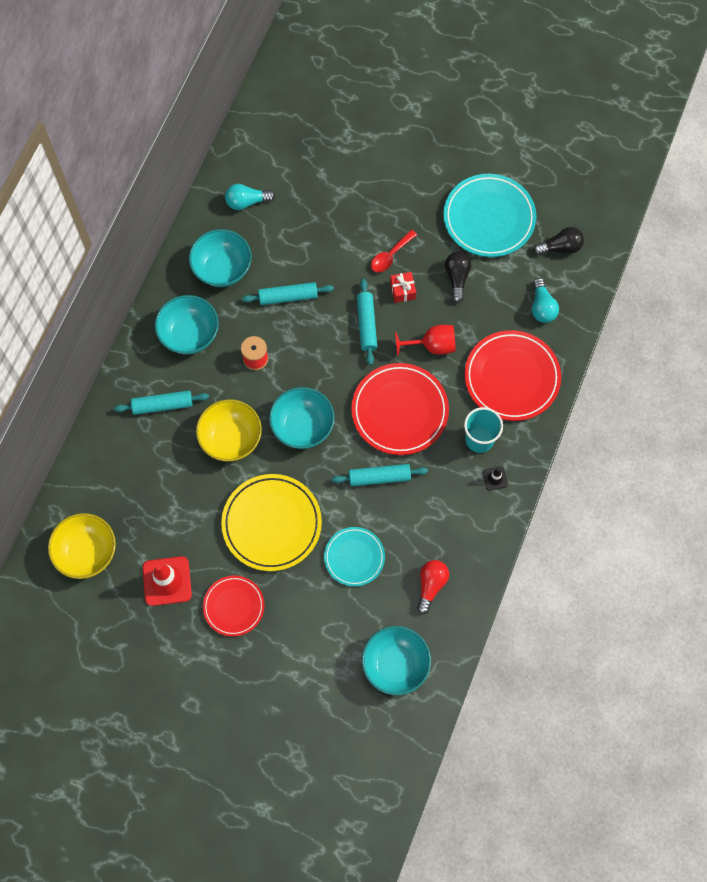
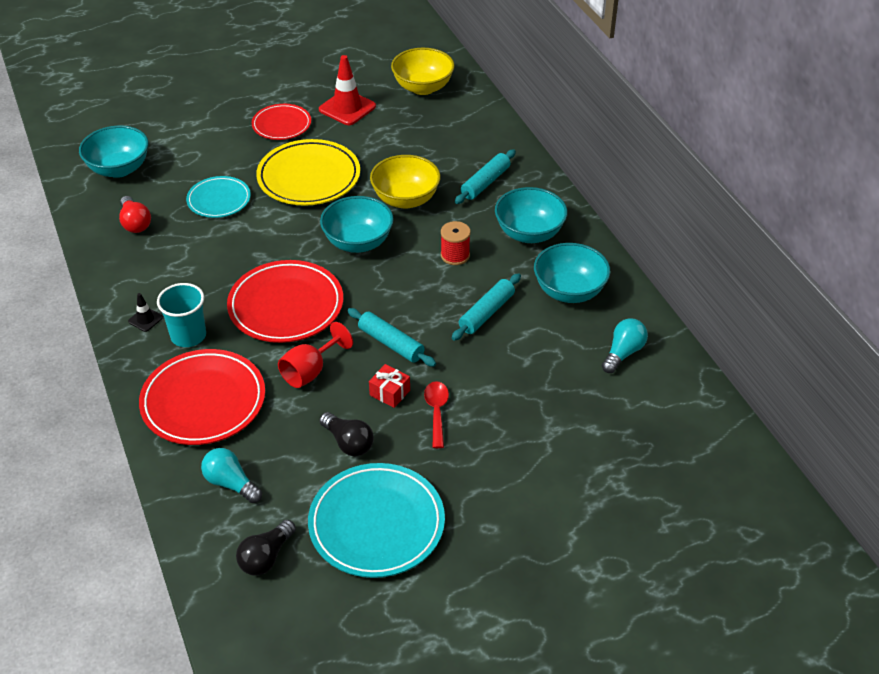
camera: 135 degrees right, 25 degrees down
(379, 477) = (253, 255): turquoise rolling pin -> none

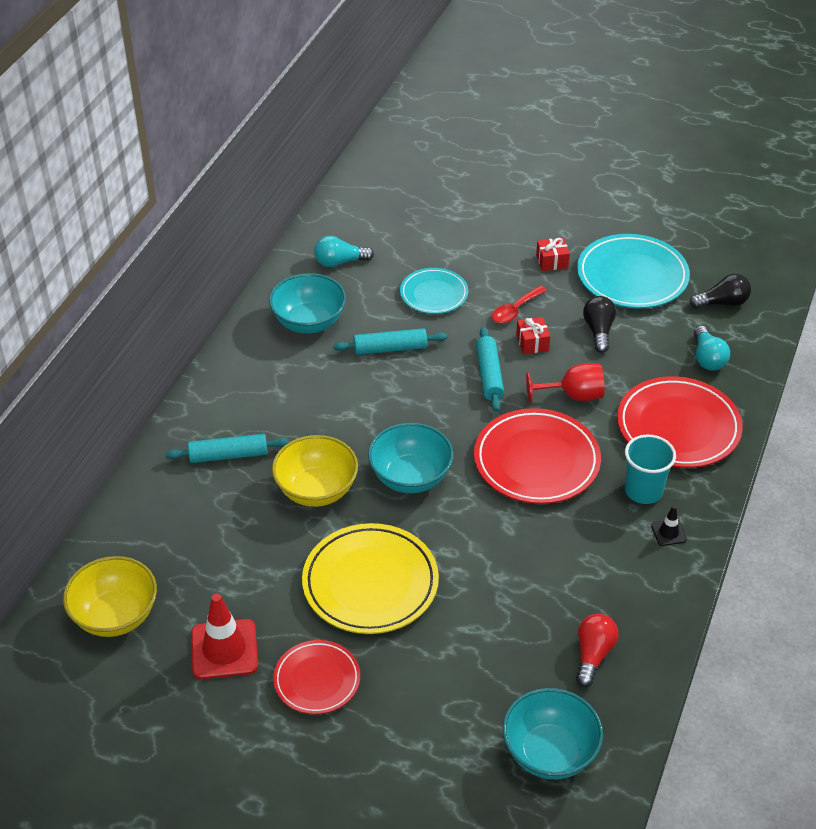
camera: 135 degrees left, 0 degrees up
(219, 200) = (484, 621): turquoise plate -> turquoise plate (434, 294)
(455, 255) = (349, 408): red spool -> none
(463, 485) = (552, 261): none -> red gift
(529, 233) = (266, 384): turquoise bowl -> none

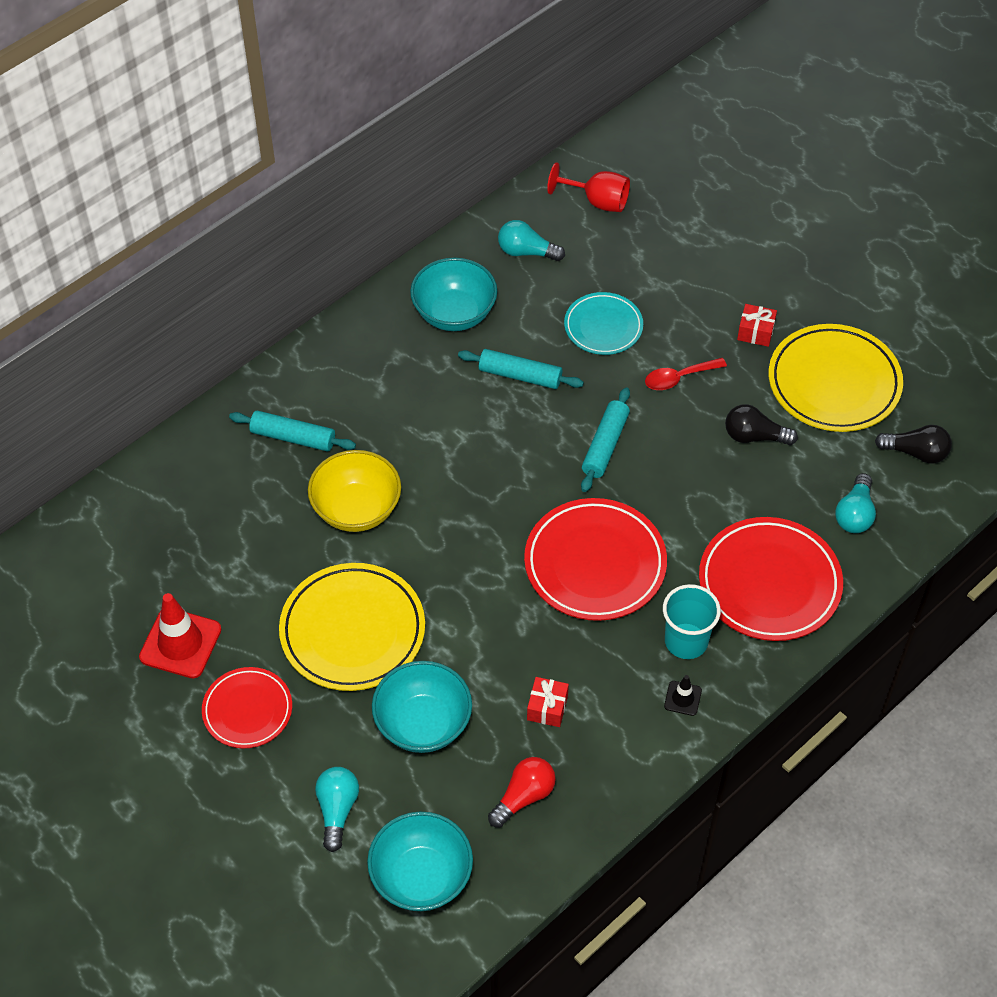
camera: 25 degrees right, 10 degrees up
(115, 616) = (101, 568): yellow bowl -> none
(410, 477) = (456, 531): turquoise bowl -> turquoise bowl (423, 724)
(444, 729) = (337, 810): none -> turquoise light bulb
(532, 343) = (674, 424): red gift -> red gift (547, 708)
(573, 395) = (679, 503): red goblet -> red goblet (597, 201)
(598, 331) = (754, 436): black light bulb -> black light bulb turned 105 degrees counterclockwise
(632, 276) = (834, 383): turquoise plate -> yellow plate

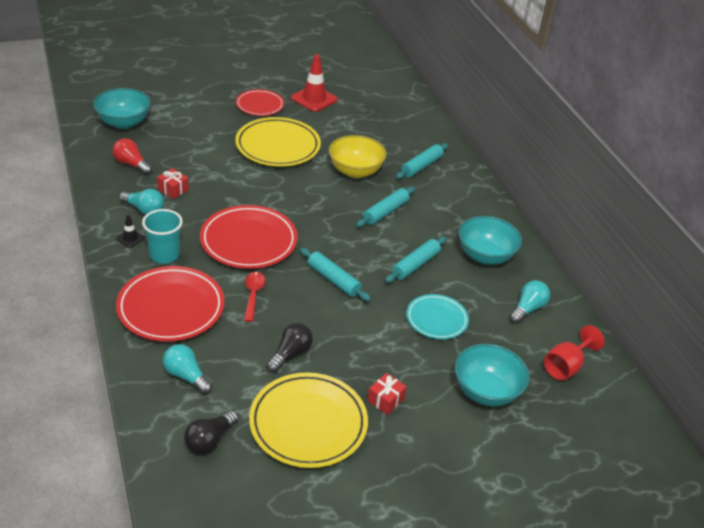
camera: 110 degrees right, 15 degrees down
(337, 810) = (182, 112): turquoise light bulb -> turquoise light bulb (144, 209)
(423, 724) = (203, 149): turquoise bowl -> turquoise bowl (486, 391)
(431, 441) = (385, 212): none -> turquoise rolling pin
(523, 796) = (131, 164): red light bulb -> red light bulb turned 150 degrees clockwise
(679, 378) = (367, 338): red spoon -> red spoon (253, 295)

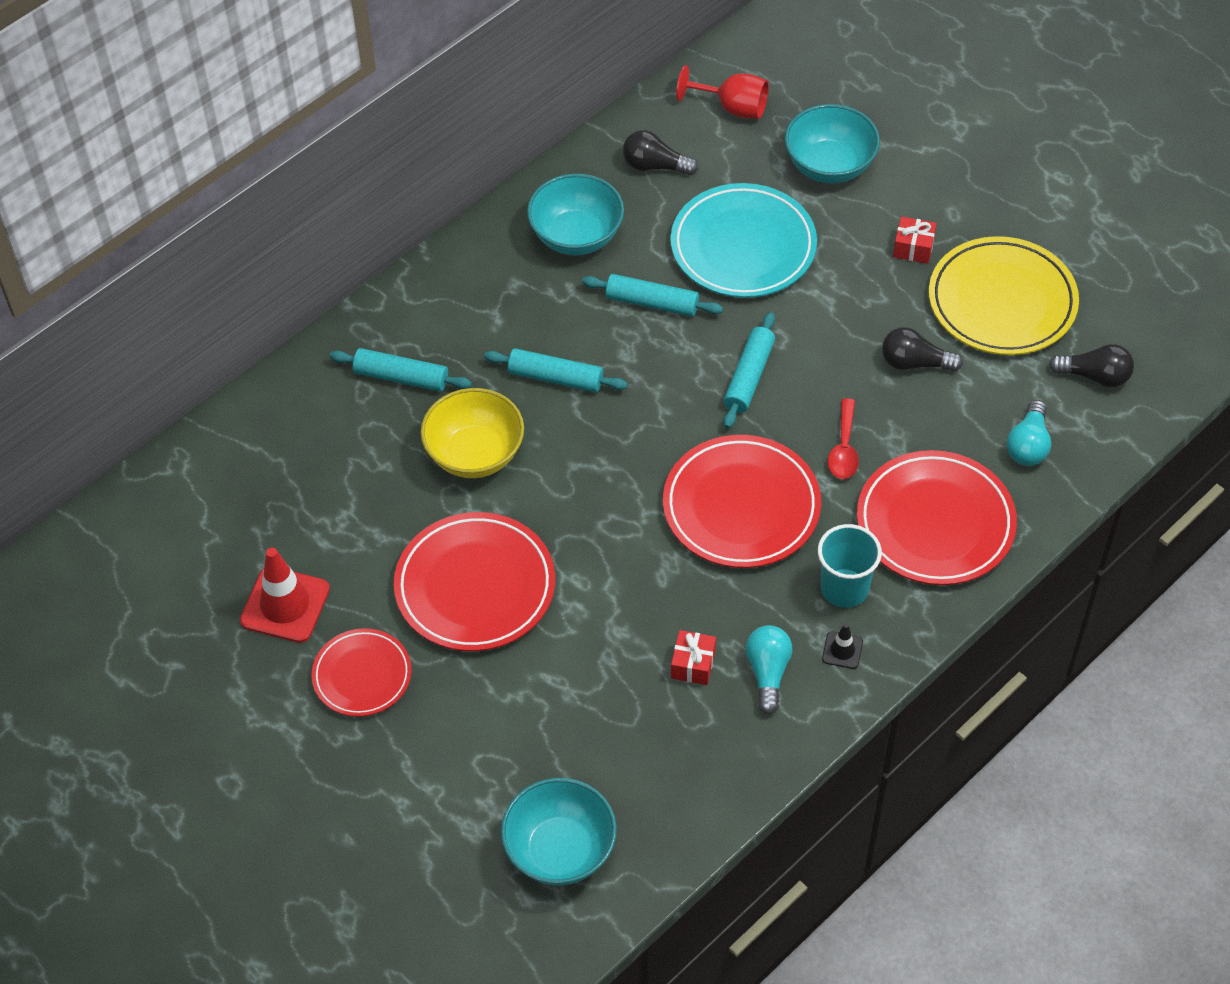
camera: 110 degrees left, 15 degrees up
(131, 164) = (670, 761): red light bulb -> none
(253, 295) = (844, 448): red spoon -> red spoon turned 60 degrees counterclockwise
(278, 146) = (475, 586): yellow plate -> red plate
(436, 319) = (743, 246): turquoise plate -> turquoise plate, size x1.65
(527, 309) = (655, 166): turquoise light bulb -> black light bulb

